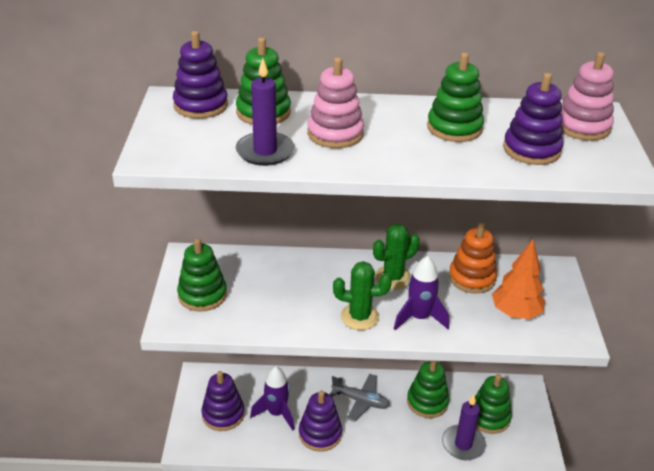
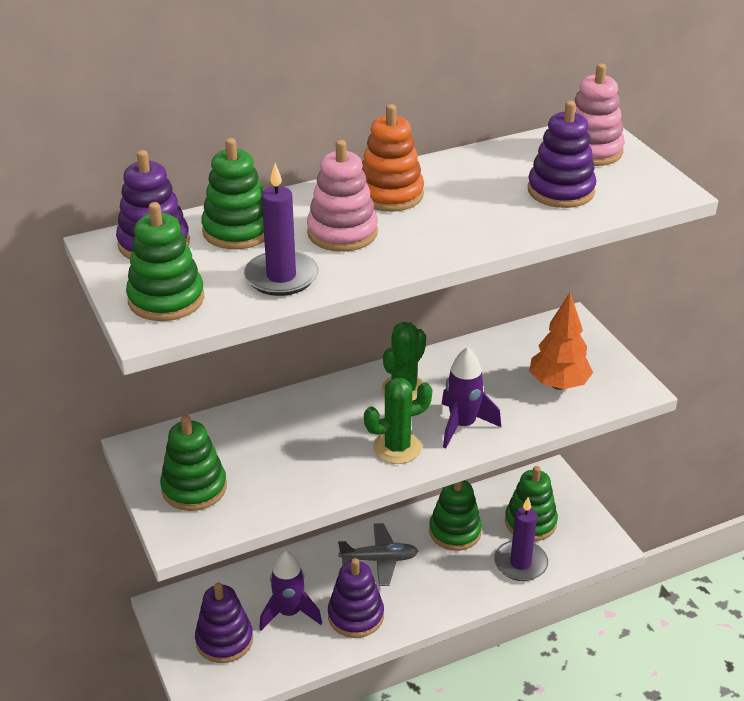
camera: 25 degrees left, 0 degrees up
(454, 128) = (464, 189): green stacking toy -> green stacking toy (166, 299)
(472, 278) = (489, 361): orange stacking toy -> orange stacking toy (390, 194)

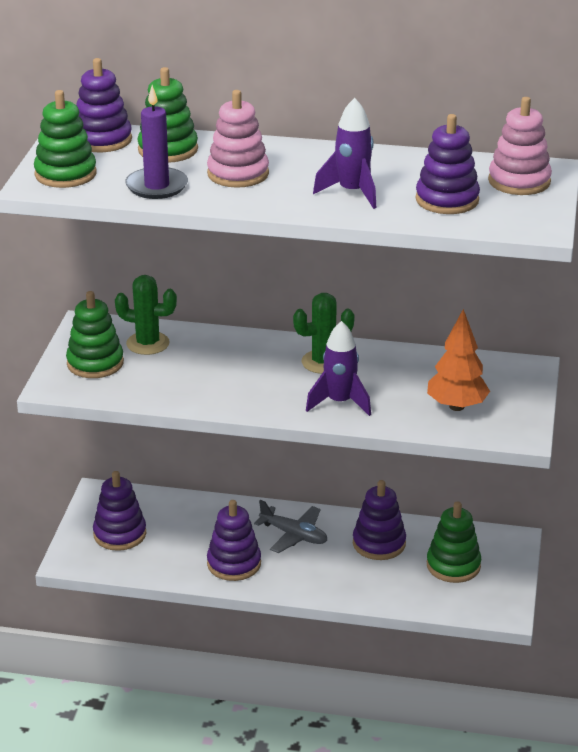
camera: 35 degrees right, 5 degrees down
(289, 613) = (185, 539): purple rocket -> purple rocket (352, 193)
(390, 194) = (309, 161): orange stacking toy -> none
(397, 447) = (270, 396): green cactus -> green cactus (147, 343)
(455, 531) = (379, 543): green stacking toy -> purple stacking toy
(520, 563) = (410, 590): purple candle -> none

